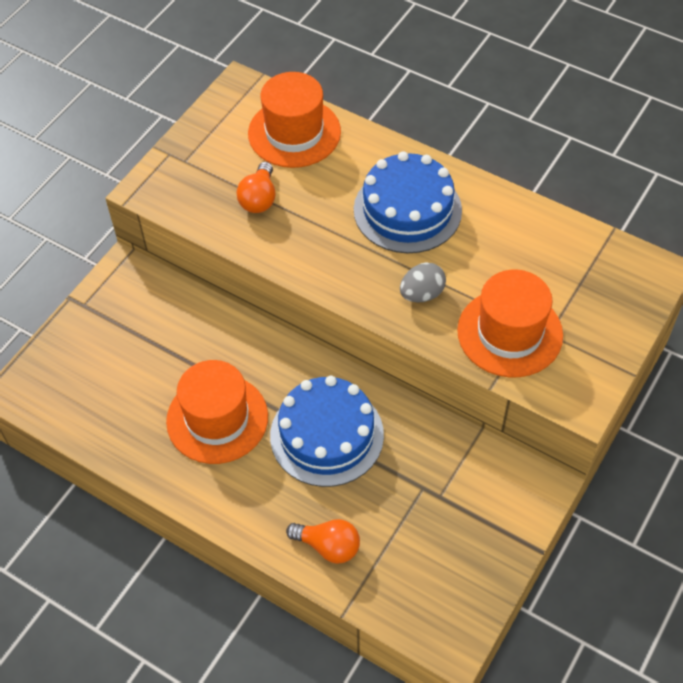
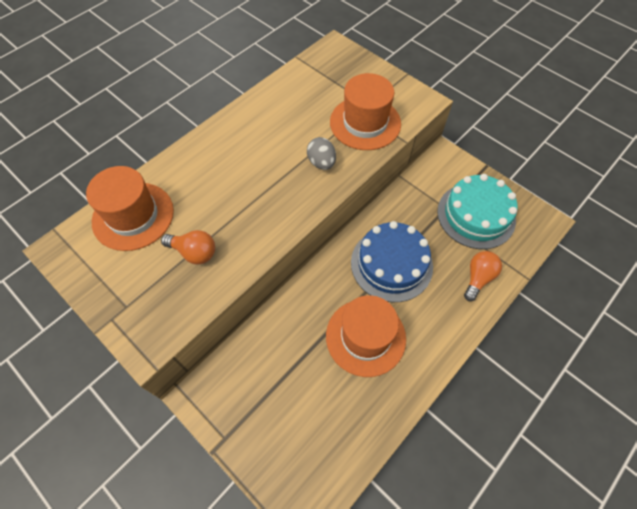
camera: 80 degrees left, 5 degrees up
(407, 210) = (243, 157): blue cake -> none
(437, 539) = (476, 215): none -> turquoise cake

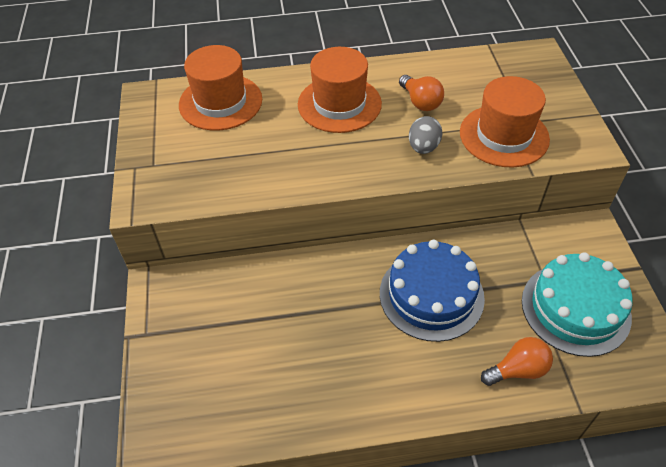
camera: 40 degrees right, 10 degrees down
(194, 252) = (240, 156): orange light bulb -> orange light bulb (420, 102)
(365, 337) = (342, 341): orange hat -> orange hat (339, 104)

